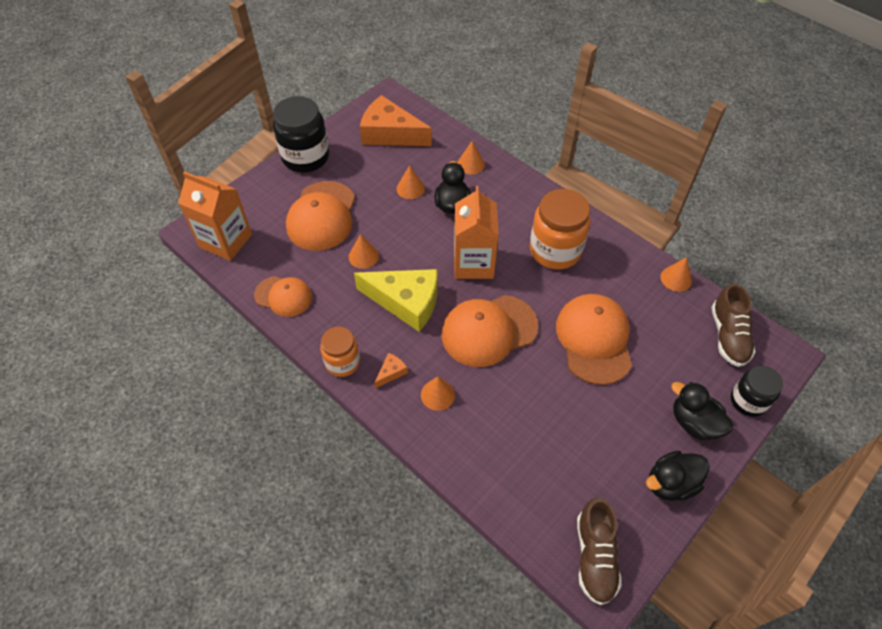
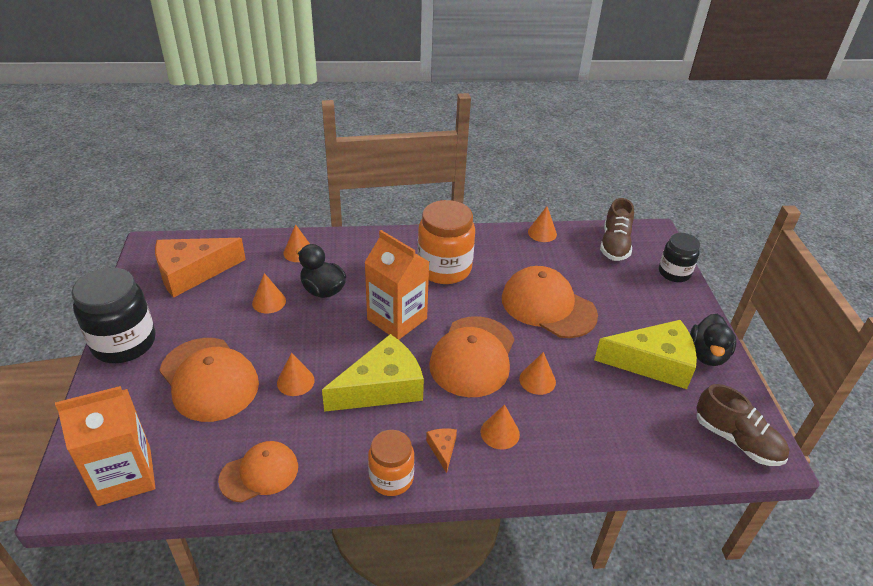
camera: 50 degrees left, 15 degrees down
(509, 384) = (537, 380): none -> orange cone
(615, 449) = (653, 363): none -> yellow cheese
(694, 422) = (668, 308): black duck -> none
(728, 336) = (614, 245): brown shoe -> brown shoe turned 60 degrees clockwise

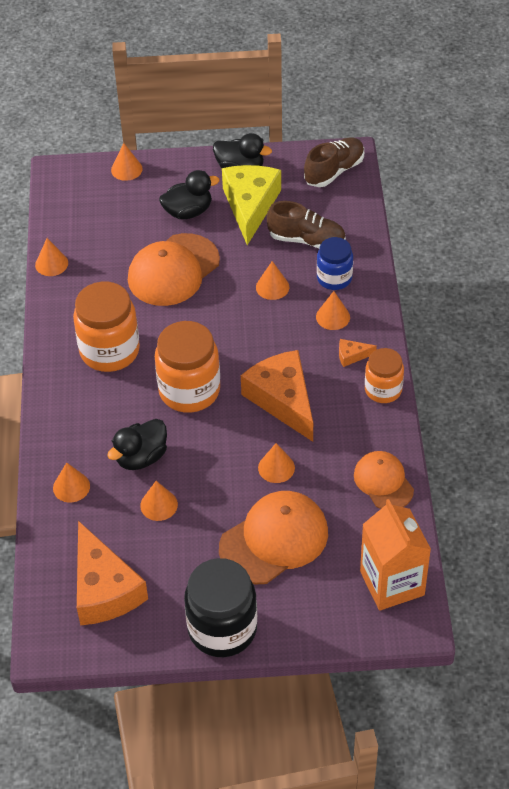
camera: 85 degrees left, 10 degrees up
(382, 387) = (282, 400): yellow cheese -> orange cheese
(397, 319) = (189, 390): orange carton -> orange jar
(473, 356) = (242, 331): orange cap -> none
(559, 435) = (334, 278): none -> blue jar
(614, 245) = (77, 207): brown shoe -> brown shoe (306, 240)
(630, 315) = (188, 211): none -> black duck
(674, 273) = (126, 169): black jar -> orange cone

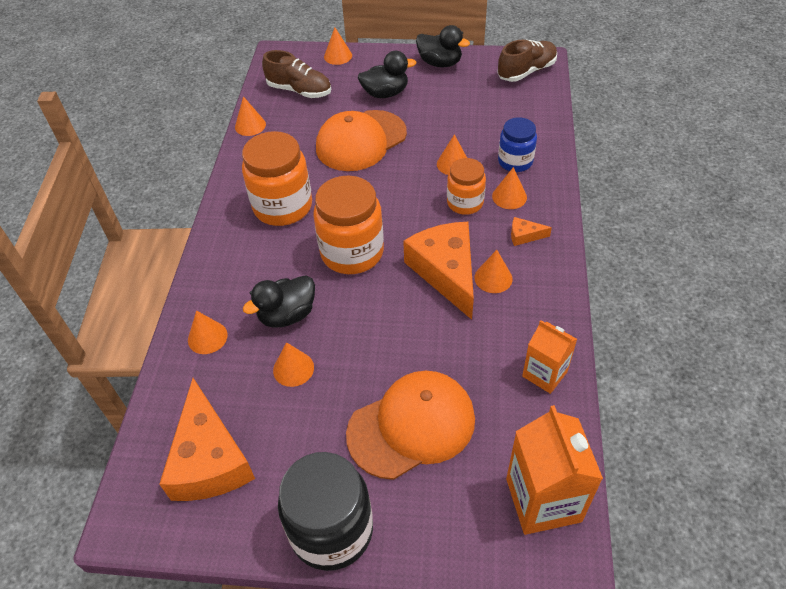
camera: 10 degrees right, 0 degrees up
(250, 206) = (443, 93): yellow cheese -> none
(276, 467) = (427, 343): orange cone -> orange cone (493, 278)
(306, 240) = (492, 126): brown shoe -> brown shoe (299, 90)
(383, 390) = (554, 273): orange jar -> orange jar (465, 203)
(383, 482) = (544, 374): orange cap -> orange carton

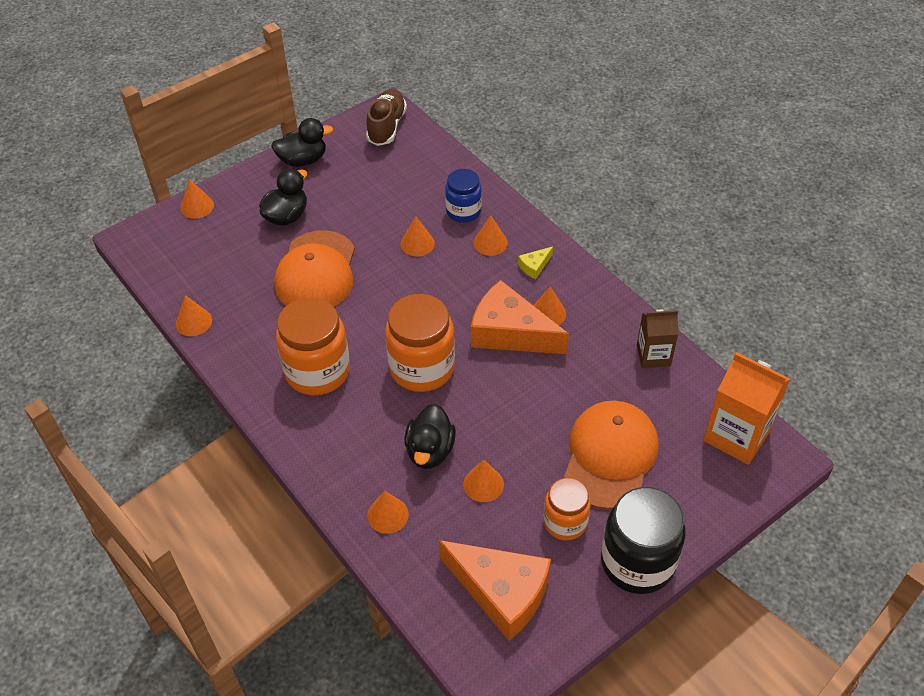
camera: 45 degrees left, 0 degrees up
(299, 90) = (200, 261): brown shoe -> none
(465, 203) = (463, 269): orange jar -> orange jar (565, 522)
(524, 236) = (534, 266): orange cheese -> yellow cheese
(544, 374) = (653, 355): orange carton -> brown carton

